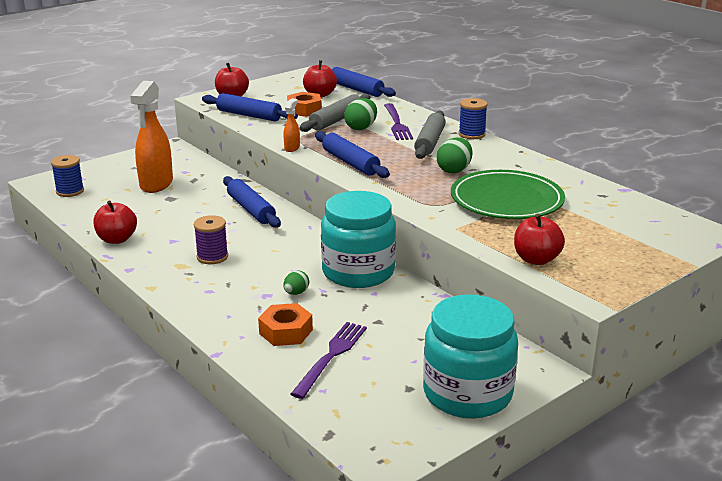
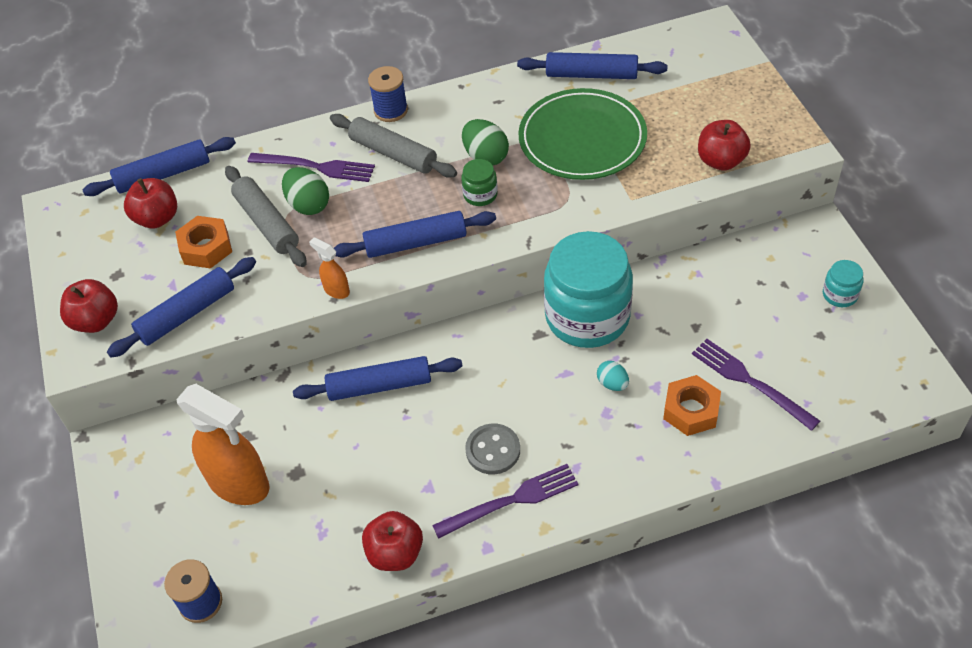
camera: 65 degrees left, 25 degrees up
(171, 271) = (511, 500): none -> purple fork
(212, 257) = (493, 450): purple spool -> grey button
(296, 293) = (612, 384): green egg -> turquoise egg
(413, 175) = (480, 195): none -> green jar
(467, 393) = (840, 294): turquoise jar -> turquoise jar, size x0.42
(586, 193) = (591, 74): none -> blue rolling pin

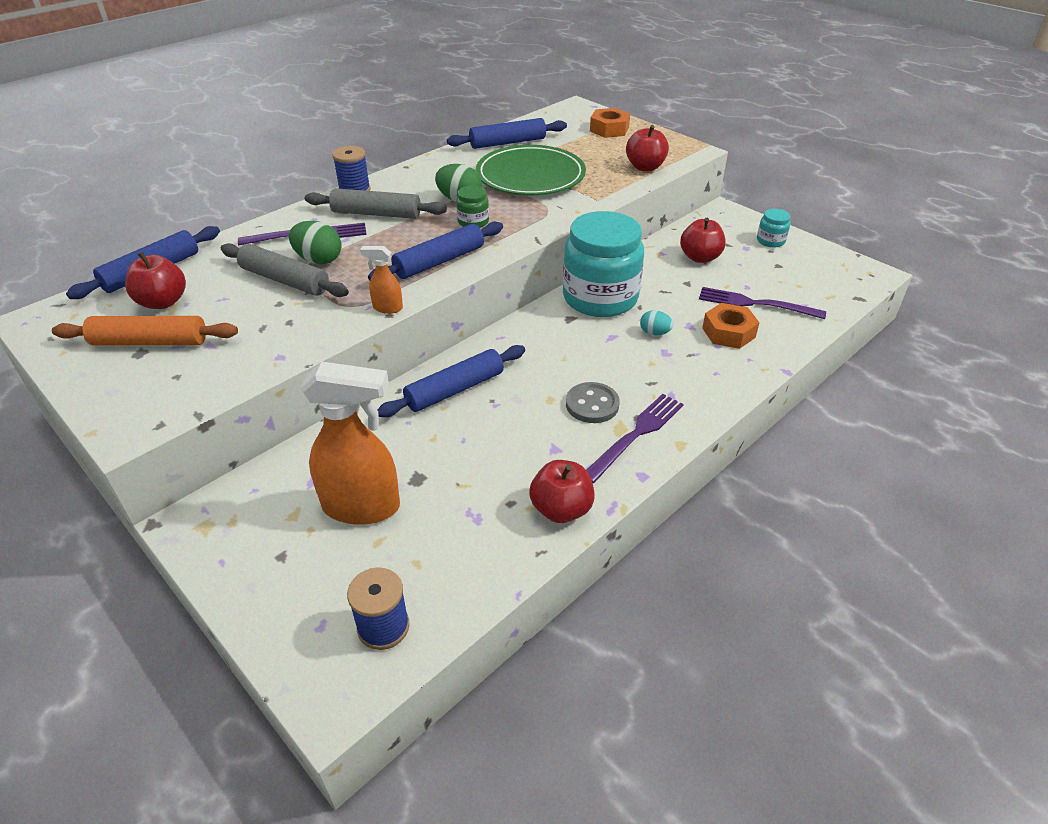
camera: 30 degrees left, 10 degrees down
(96, 321) = (135, 393): red apple -> red apple (700, 257)
(129, 265) = (150, 342): none -> orange rolling pin
(187, 314) = (240, 362): blue rolling pin -> none
(206, 248) = (231, 310): orange nut -> orange nut (609, 129)

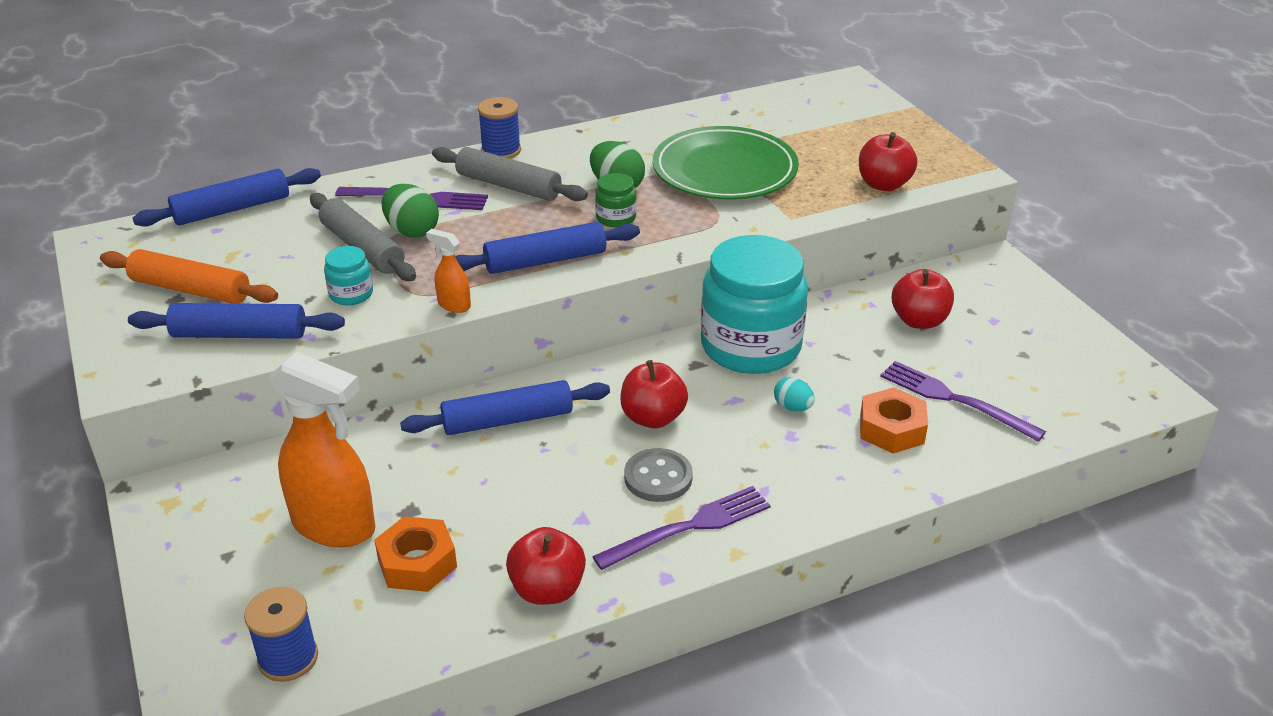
camera: 20 degrees right, 5 degrees down
(163, 302) = (225, 247): red apple -> red apple (653, 417)
(507, 142) = (724, 119): blue rolling pin -> blue rolling pin (240, 334)
(609, 129) = (871, 122): orange nut -> orange nut (417, 563)
(770, 241) = (1035, 318): turquoise jar -> turquoise jar (351, 294)

